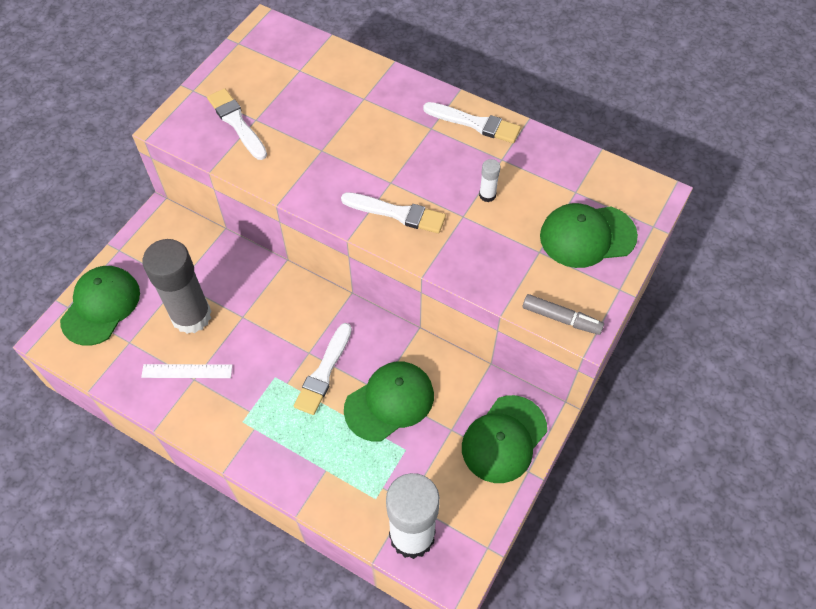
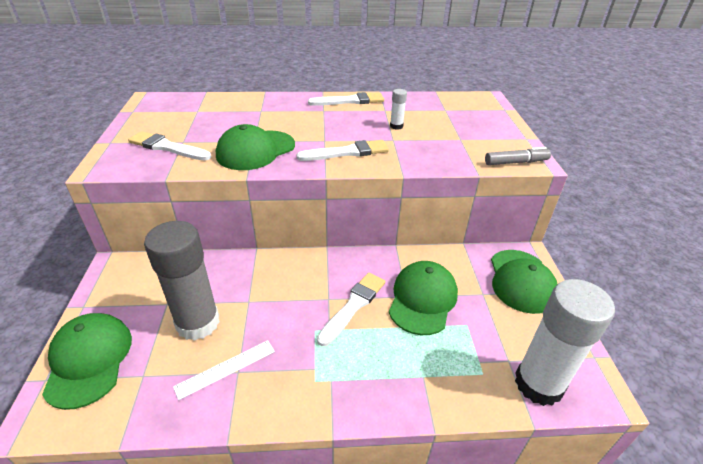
camera: 35 degrees left, 20 degrees down
(324, 372) = (353, 306): white brush -> white brush turned 135 degrees counterclockwise
(587, 236) = (477, 124): green cap -> green cap (255, 150)

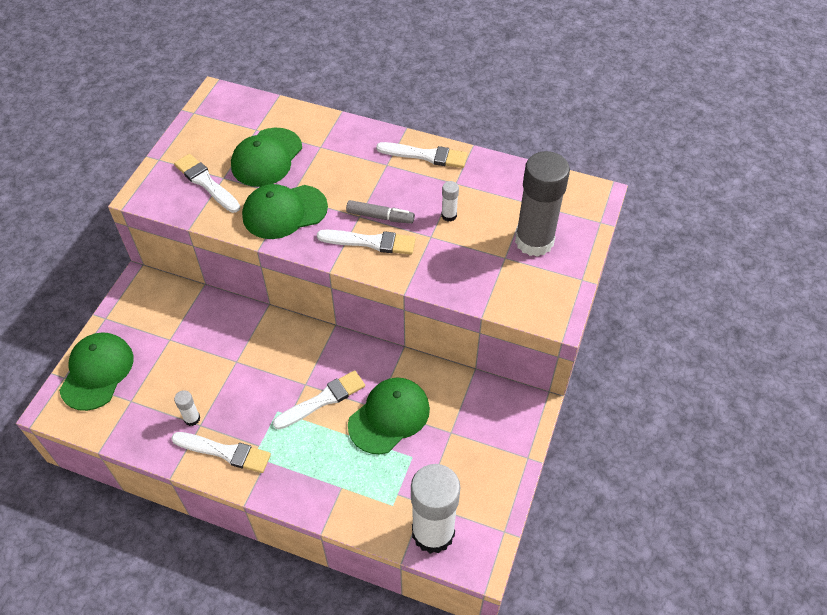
camera: 25 degrees right, 15 degrees up
(198, 323) = (187, 368): grey glue stick -> grey glue stick (534, 241)
(225, 368) = (192, 418): white ruler -> white glue stick
(280, 389) = (225, 452): none -> white brush
(516, 162) = (536, 312): grey marker -> grey marker (380, 217)
(521, 281) = (500, 433): green cap -> green cap (266, 157)

